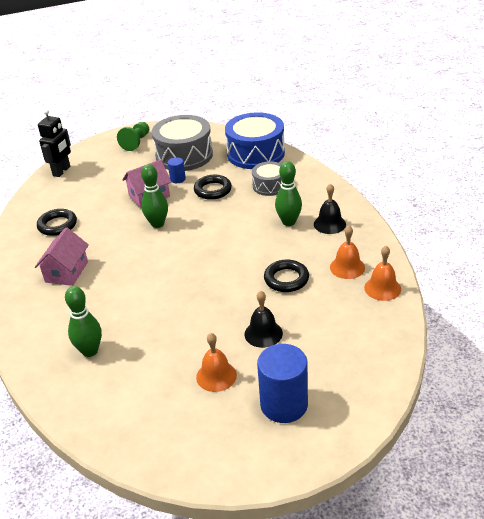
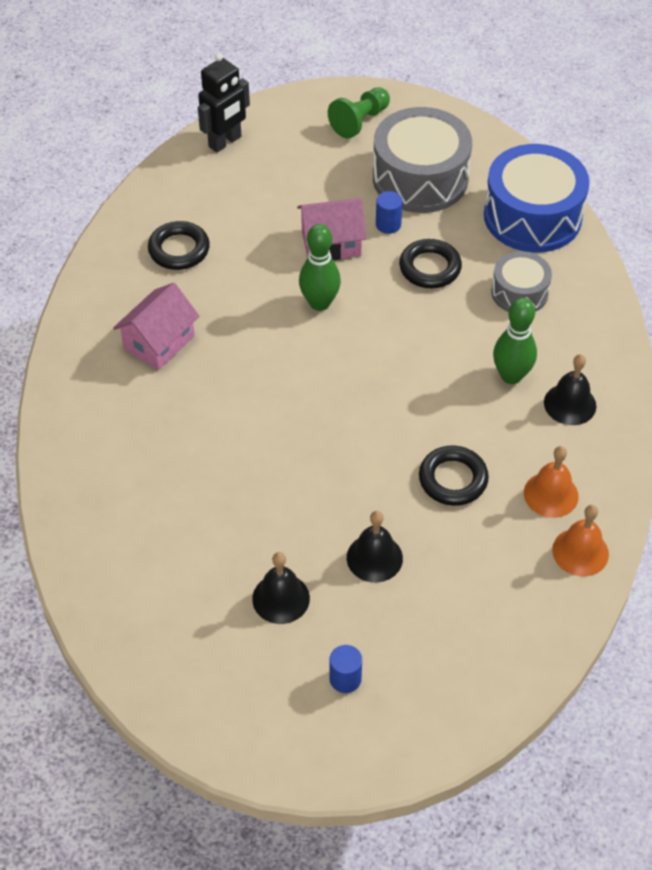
camera: 20 degrees right, 15 degrees up
(90, 351) = (138, 490): green bowling pin -> none
(216, 376) = (281, 598): orange bell -> black bell
(284, 405) = (345, 679): blue cylinder -> blue cylinder, size x0.48

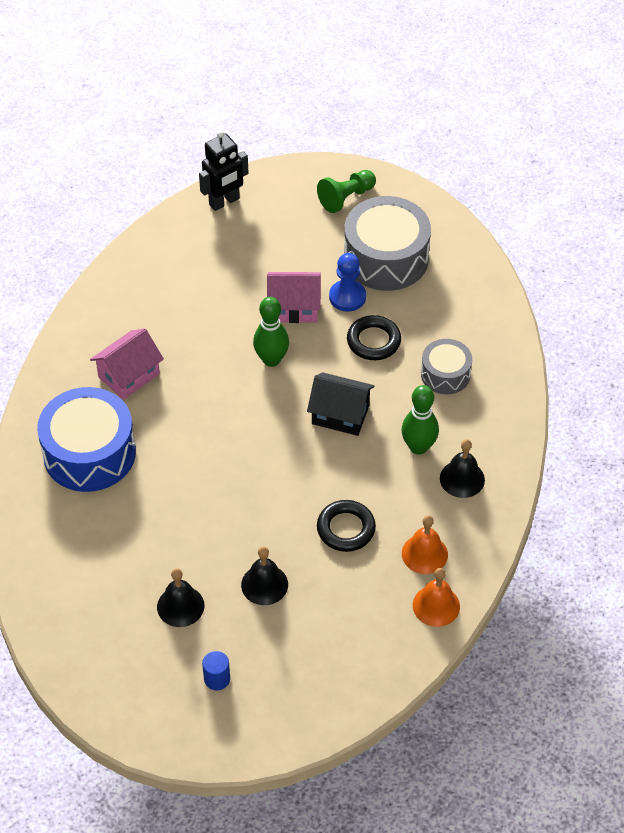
camera: 10 degrees right, 0 degrees up
(179, 250) = (163, 295): black ring -> none
(388, 224) = (347, 297): blue cylinder -> blue pawn
(413, 352) = (340, 414): none -> black house
(532, 216) = (475, 306): blue drum -> blue drum (89, 453)

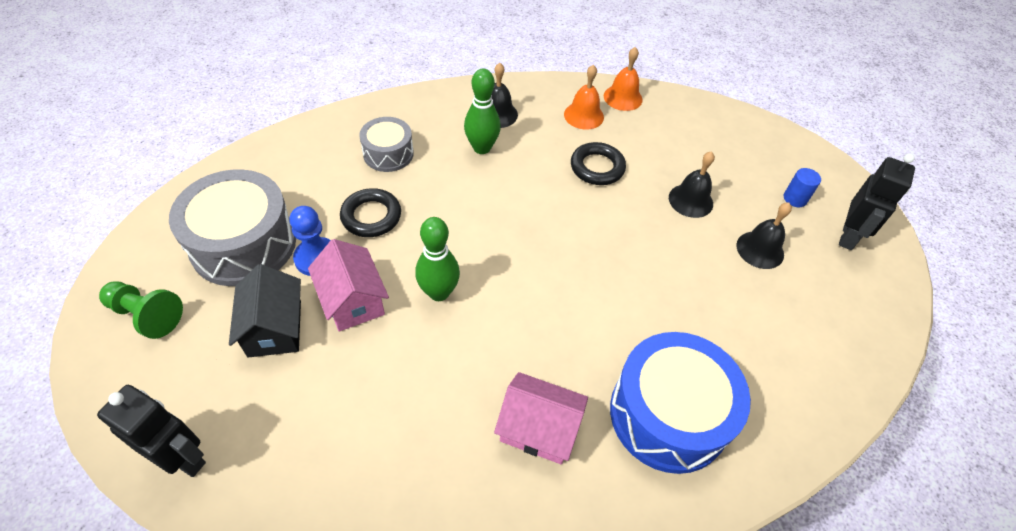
camera: 120 degrees left, 0 degrees up
(150, 693) = (848, 237): none -> black robot
(340, 414) = (478, 211): black house -> black house (275, 328)

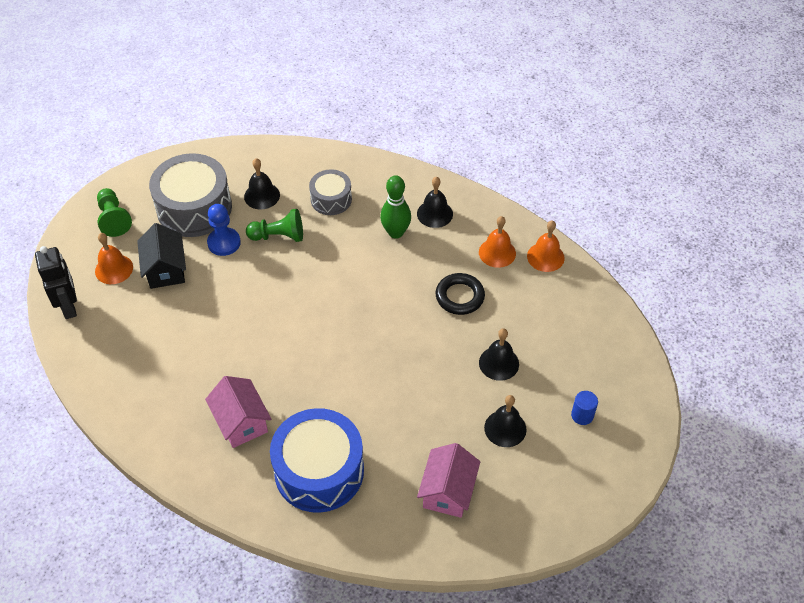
camera: 45 degrees right, 0 degrees up
(204, 371) = (114, 269): none -> orange bell
(275, 328) = (165, 269): black house -> black house turned 45 degrees counterclockwise
(311, 189) = (262, 195): none -> black bell
(353, 300) = (218, 281): pink house -> pink house (448, 491)
(371, 216) = (278, 236): black ring -> green pawn
(439, 292) = (268, 309): green bowling pin -> none
(848, 237) = (586, 468): black robot -> none

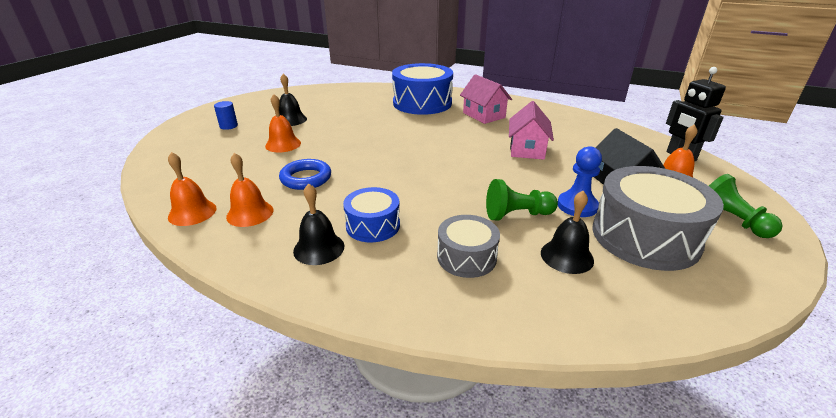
camera: 175 degrees right, 20 degrees down
(395, 232) = (373, 225): green bowling pin -> blue drum
(448, 491) = (338, 100): pink house -> pink house (527, 149)
(459, 296) = (306, 178): black ring -> blue ring
(499, 363) = (283, 144): black bell -> orange bell

